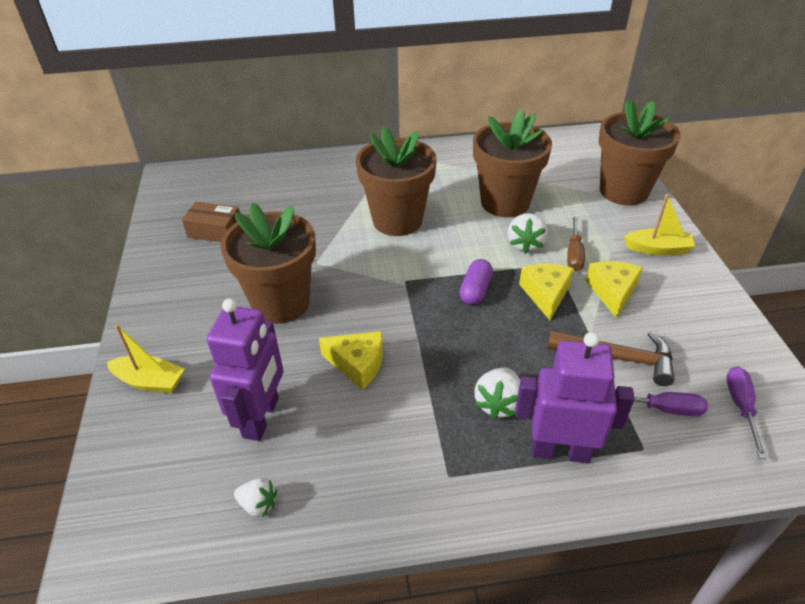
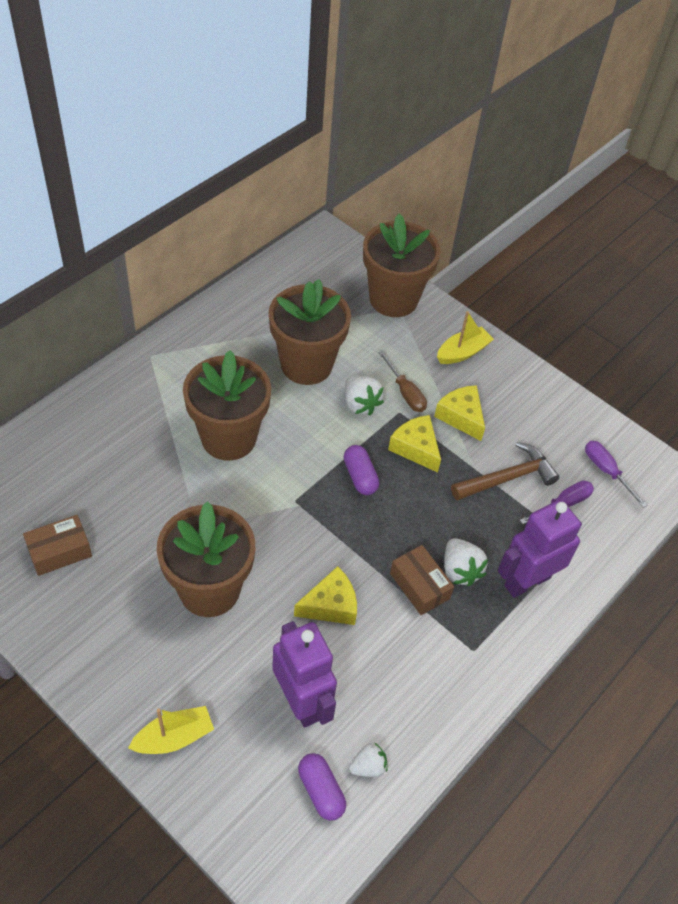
camera: 45 degrees left, 10 degrees up
(202, 495) = (321, 791): none -> purple capsule
(448, 394) = (419, 586): none -> brown box

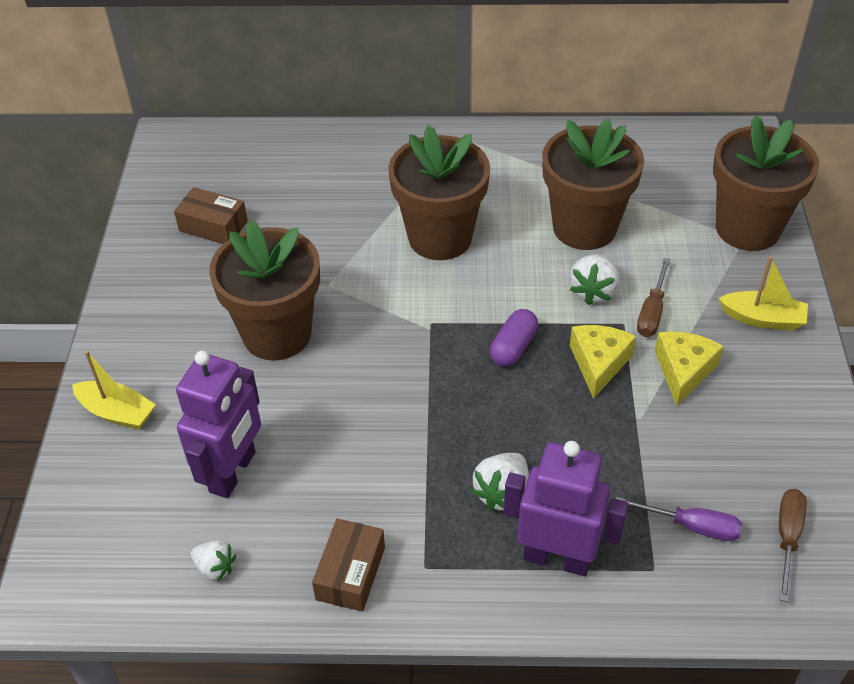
camera: 55 degrees right, 5 degrees down
(321, 791) = (159, 549): purple capsule -> none
(330, 605) = (352, 423): yellow cheese -> none
(419, 586) = (448, 474): brown box -> brown box (351, 573)
(507, 478) = (660, 457): brown hammer -> none
(606, 471) = (787, 537): purple screwdriver -> brown screwdriver

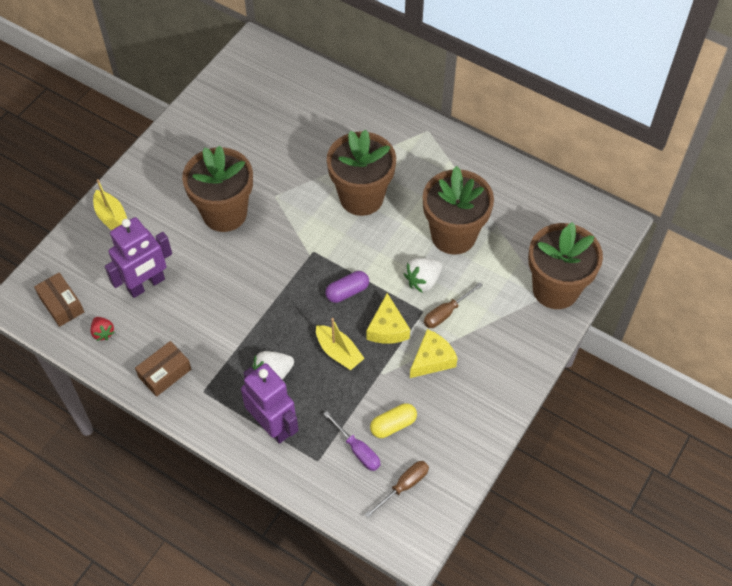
camera: 30 degrees right, 10 degrees up
(213, 226) = (238, 122): brown box -> brown box (61, 304)
(215, 568) = (103, 332): white strawberry -> red strawberry
(599, 363) = (387, 328): yellow cheese -> yellow cheese turned 135 degrees clockwise
(707, 471) = (393, 425): none -> yellow capsule
(763, 319) = (509, 353): yellow boat -> yellow boat (339, 352)

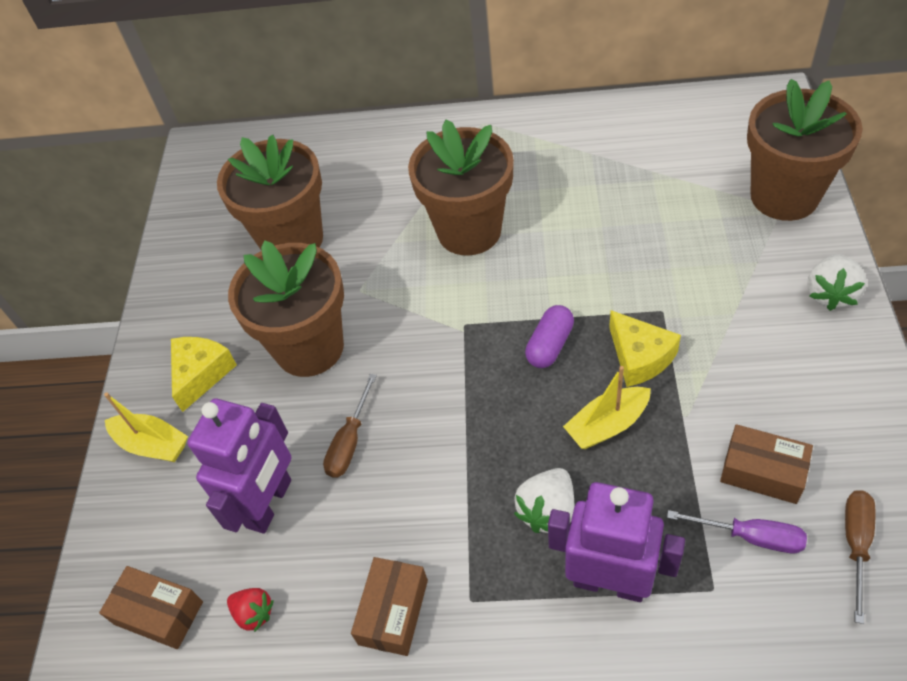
camera: 25 degrees left, 5 degrees down
(339, 352) = (607, 425): yellow boat -> yellow boat turned 135 degrees clockwise
(393, 425) = (762, 471): yellow capsule -> brown box
(423, 281) = (629, 277): white strawberry -> white strawberry (830, 294)
(432, 359) = (729, 359): yellow cheese -> yellow cheese (201, 374)
(446, 313) = (691, 295): brown screwdriver -> brown screwdriver (350, 441)
(453, 235) = (615, 208): brown flower pot -> brown flower pot (292, 240)

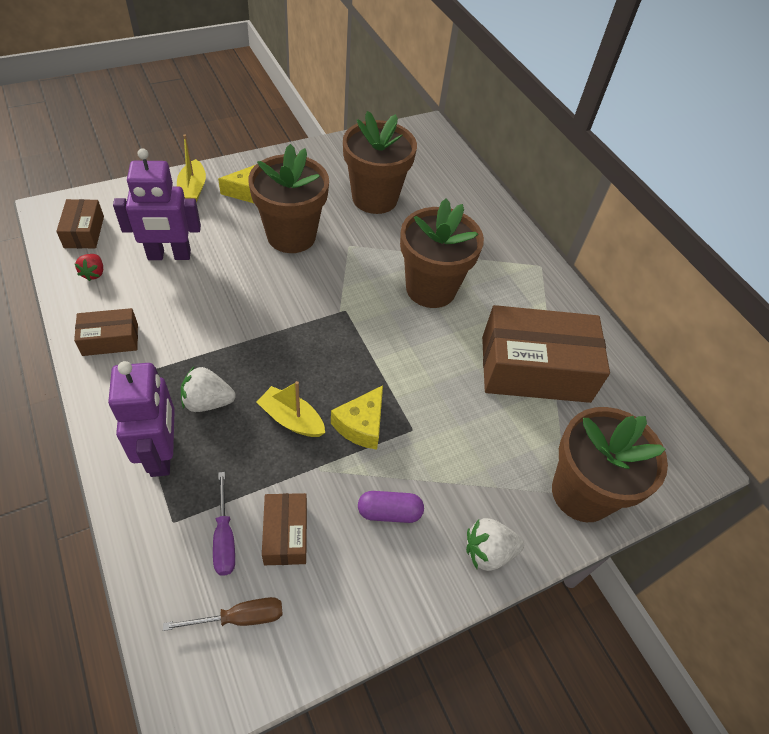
camera: 50 degrees right, 0 degrees up
(350, 441) = (226, 279): brown screwdriver -> none
(549, 345) = (348, 365): purple capsule -> purple capsule (389, 512)
(622, 178) = (535, 369): none -> brown box

